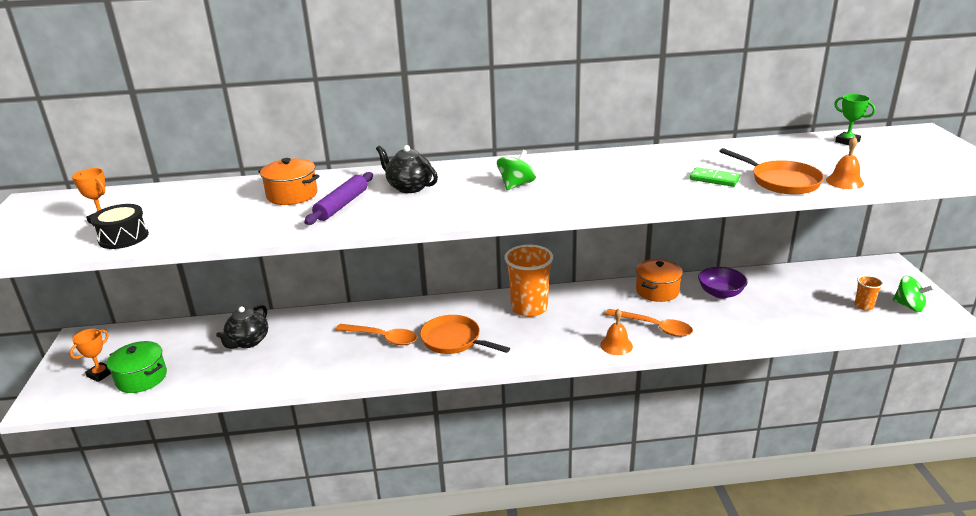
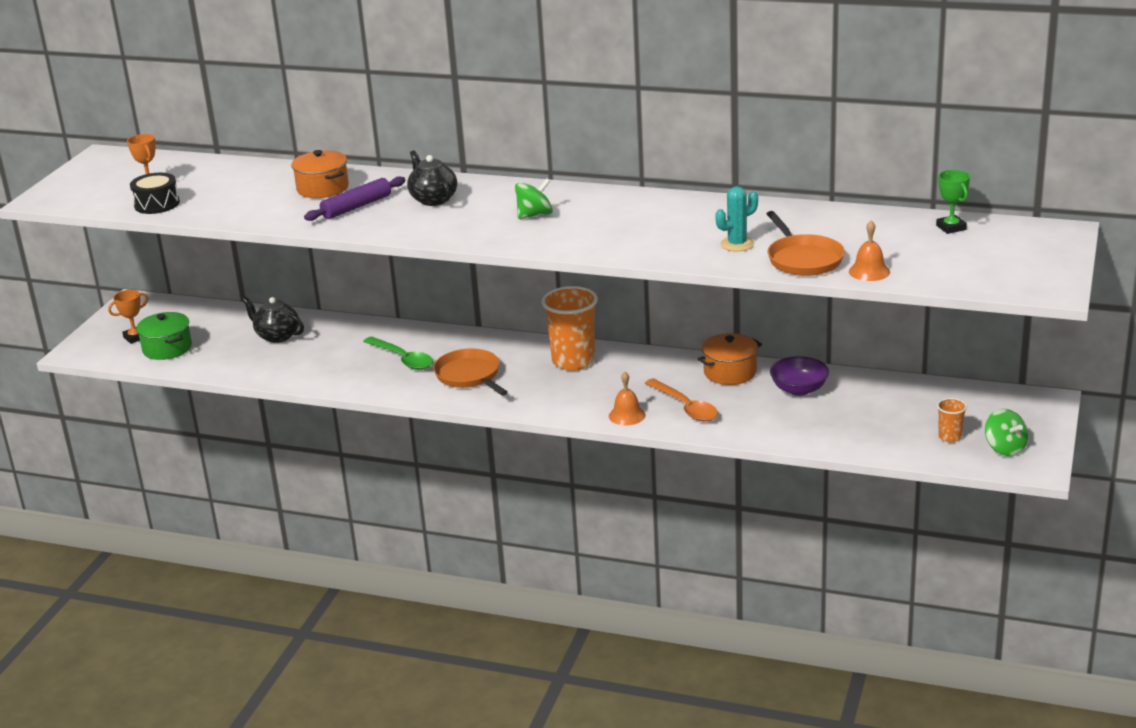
camera: 25 degrees right, 0 degrees up
(248, 342) = (277, 336): black teapot -> black teapot turned 75 degrees clockwise
(382, 338) = (403, 359): orange spoon -> green spoon
(714, 179) = (737, 244): green domino -> turquoise cactus

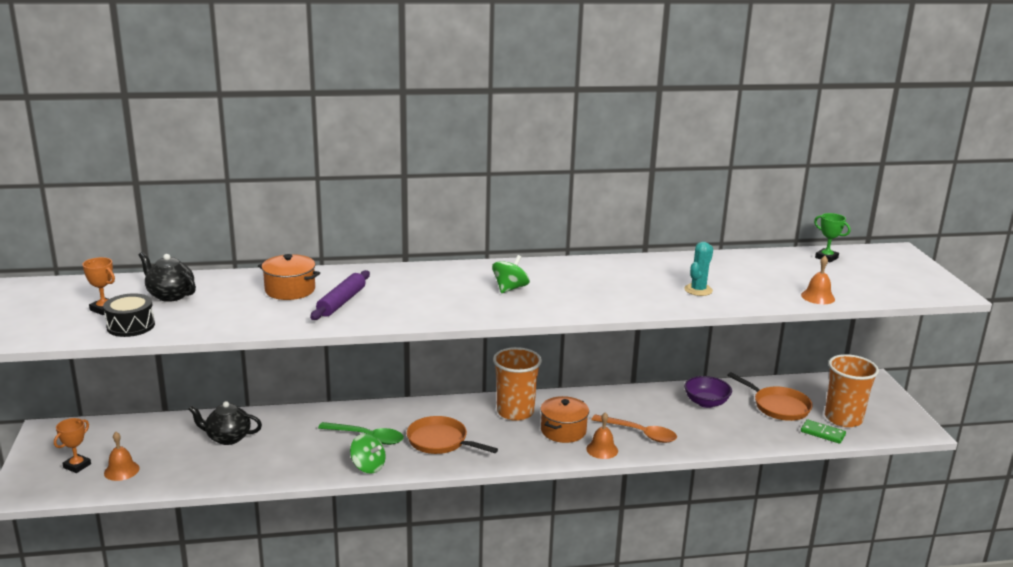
camera: 30 degrees left, 5 degrees down
(167, 348) = (121, 470): green pot -> orange bell
(433, 199) = (405, 287): black teapot -> black teapot (170, 295)
(730, 372) = (643, 398): orange pot -> orange pot (563, 431)
(803, 259) = (760, 294): orange pan -> orange pan (778, 406)
(903, 447) = (822, 433): none -> green domino
(950, 437) = (843, 419): orange cup -> orange cup, size x2.09
(1005, 448) = (886, 420): green spinning top -> green spinning top (368, 467)

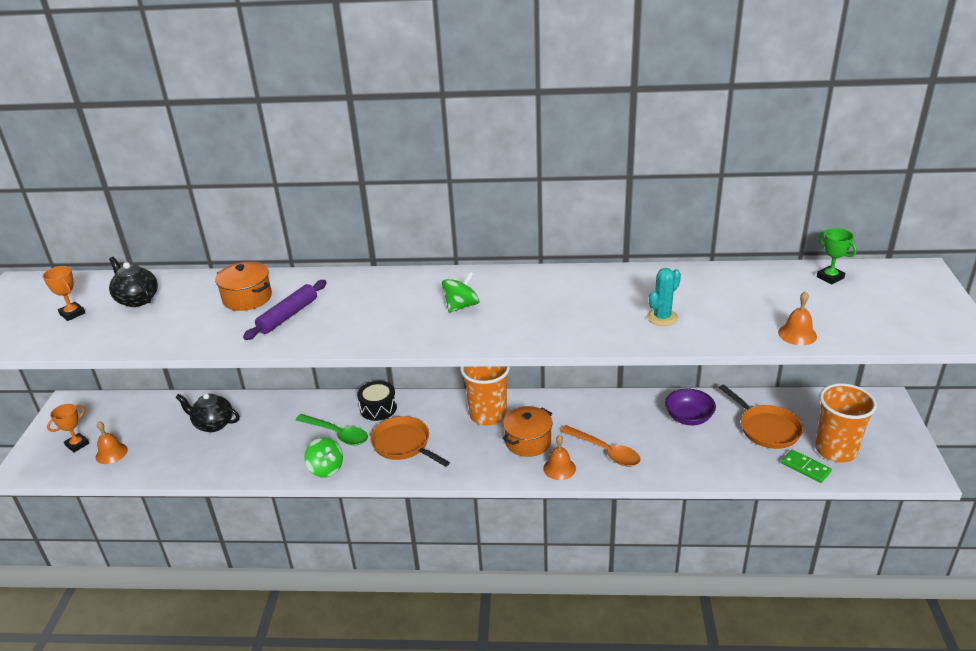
camera: 15 degrees right, 10 degrees up
(131, 326) = (85, 336): black drum -> black drum (378, 408)

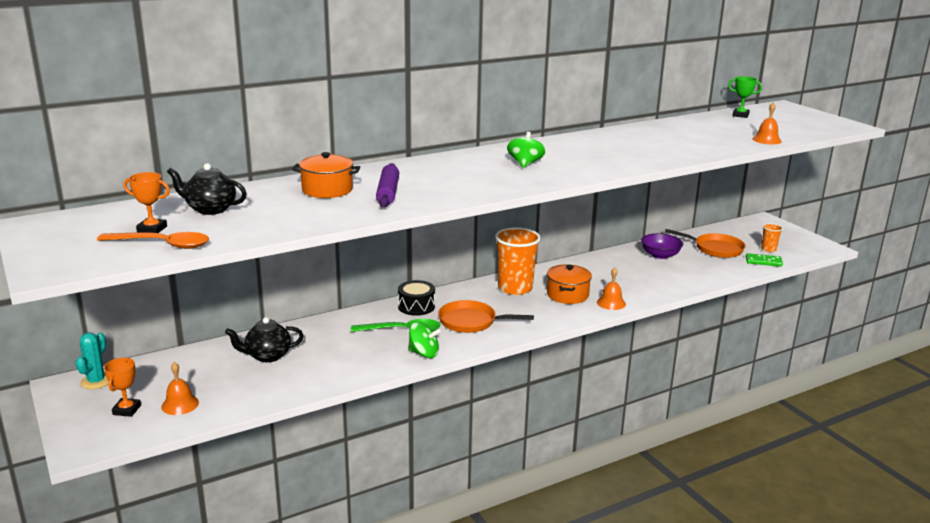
camera: 35 degrees left, 10 degrees down
(605, 451) = (630, 286): orange spoon -> orange spoon (162, 245)
(662, 317) = (675, 146): turquoise cactus -> turquoise cactus (96, 381)
(835, 450) = (768, 249): orange cup -> orange cup, size x0.48

